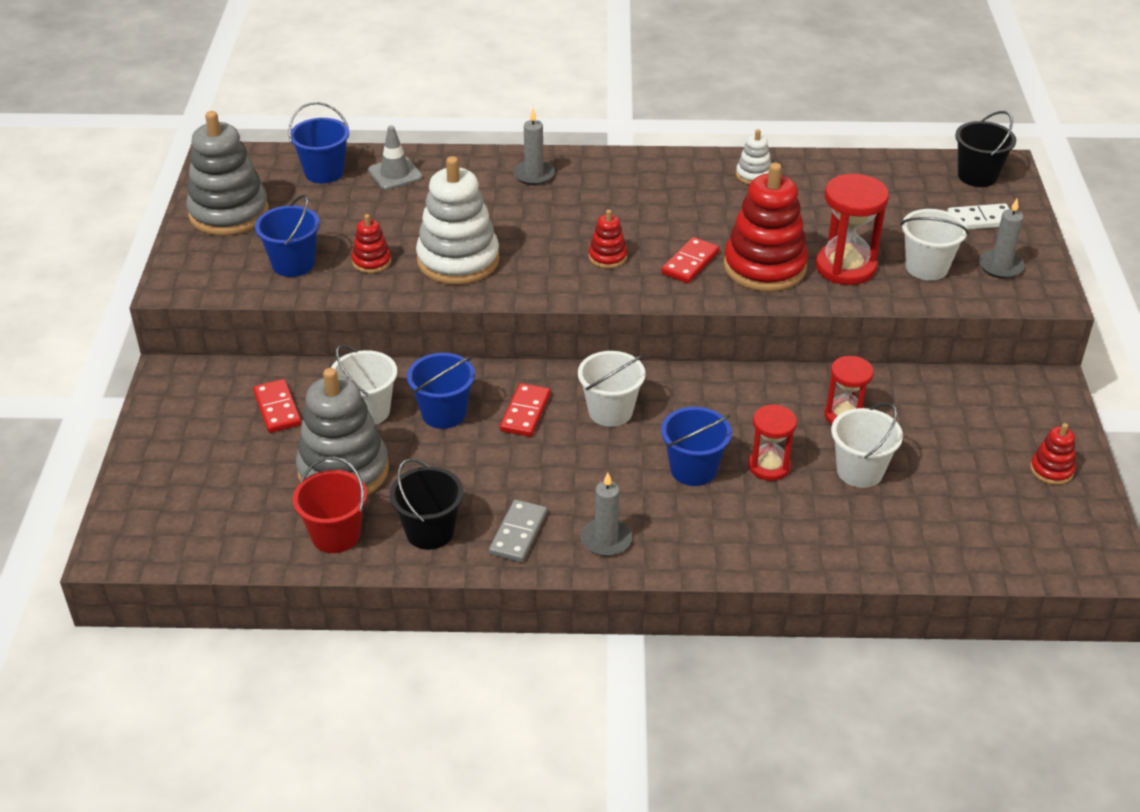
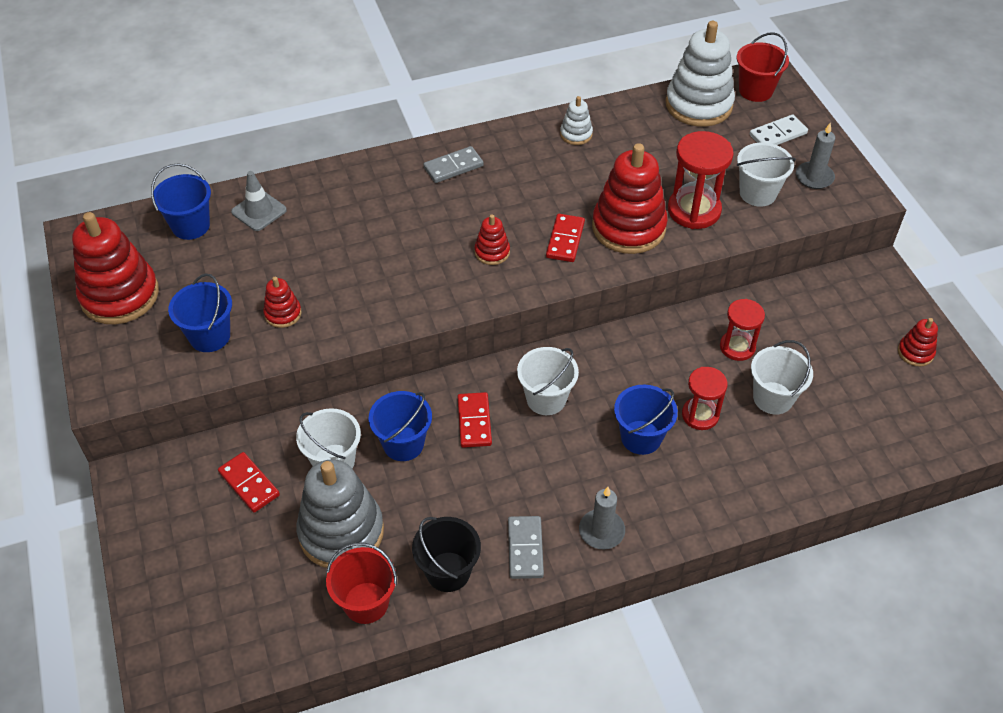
camera: 20 degrees left, 10 degrees up
(229, 213) = (120, 295): grey stacking toy -> red stacking toy
(458, 260) = (361, 291): white stacking toy -> white stacking toy (698, 105)
(534, 175) = (386, 180): grey candle -> none
(608, 177) = (453, 167): none -> grey domino
(977, 176) = (755, 90): black bucket -> red bucket

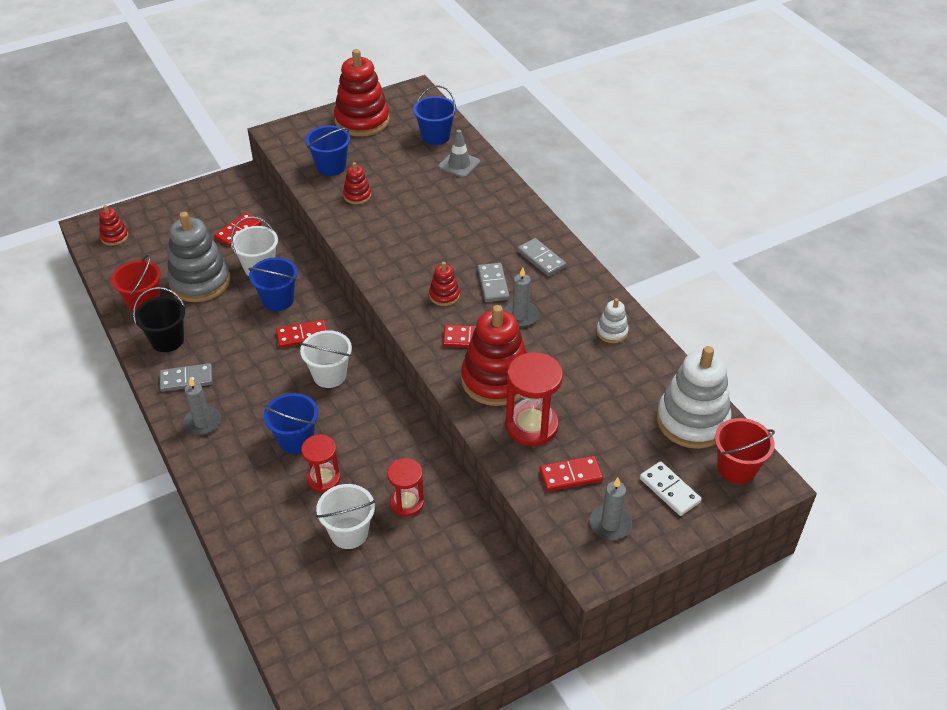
camera: 80 degrees right, 5 degrees down
(484, 210) = (493, 284): none -> grey domino
(538, 196) = (520, 315): none -> grey candle
(758, 193) = (570, 475): white bucket -> red domino
(915, 352) = (424, 657): red stacking toy -> red stacking toy (114, 237)

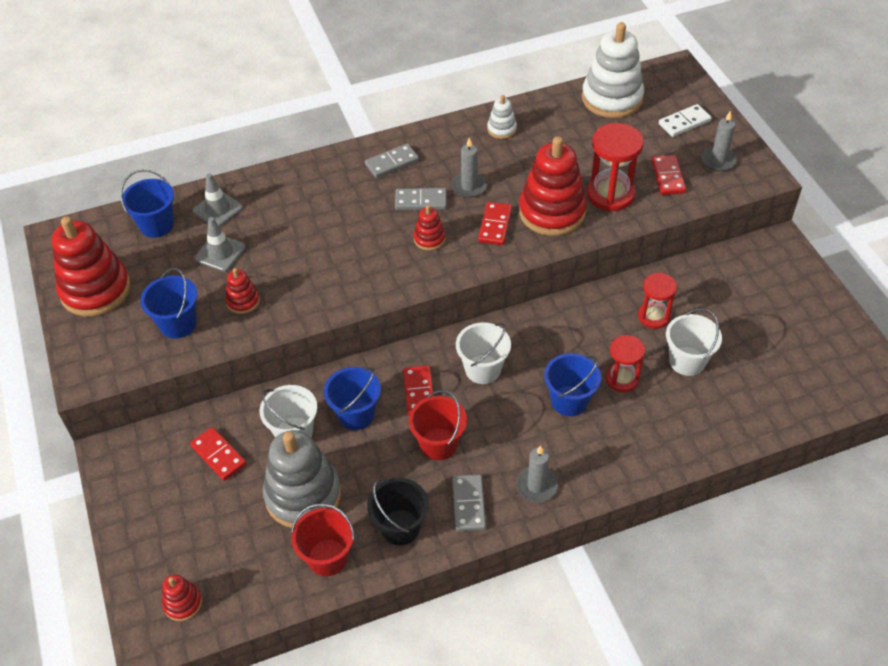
camera: 80 degrees left, 5 degrees up
(409, 174) = (220, 253): none -> grey traffic cone
(736, 468) = (663, 83): red bucket -> red bucket (439, 444)

